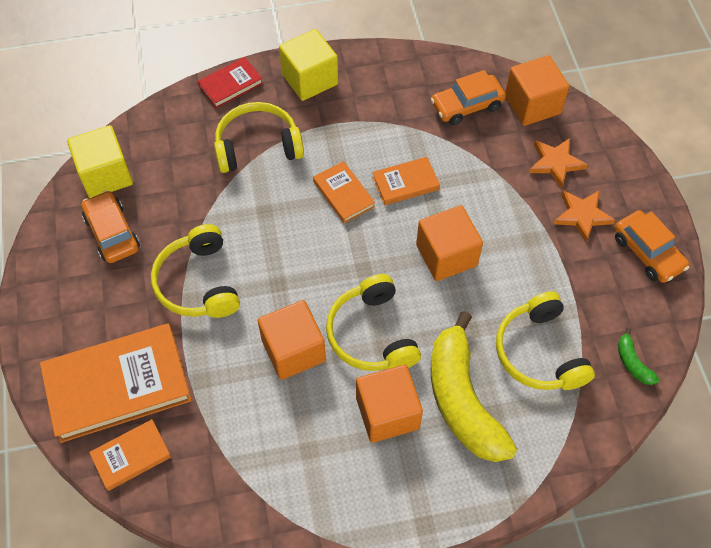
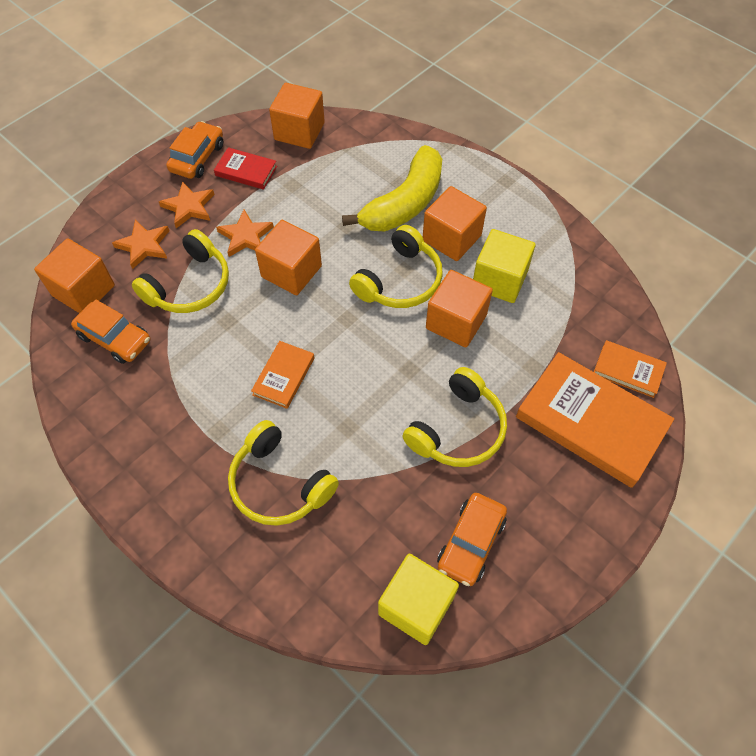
camera: 125 degrees left, 0 degrees up
(230, 85) = (216, 568): red book -> red book (246, 171)
(309, 79) = (161, 493): yellow cube -> yellow cube (499, 280)
(405, 183) = (238, 337): orange book -> none
(513, 241) = (245, 236): none -> orange star
(539, 352) = (332, 180): yellow headphones -> yellow headphones (189, 285)
(632, 363) = (299, 131): green banana -> orange cube

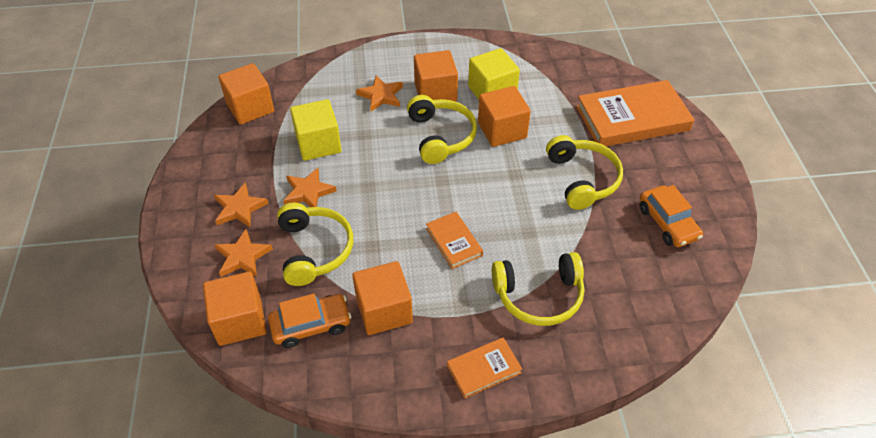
camera: 50 degrees left, 10 degrees down
(197, 158) = (198, 176): orange car -> none
(246, 171) = (248, 157): red book -> none
(291, 271) = (369, 185): orange cube -> orange cube (384, 310)
(405, 203) = (381, 95): yellow banana -> orange star
(416, 605) = (690, 277): yellow cube -> yellow cube (318, 144)
(628, 370) = (612, 81): orange book -> orange book (484, 369)

